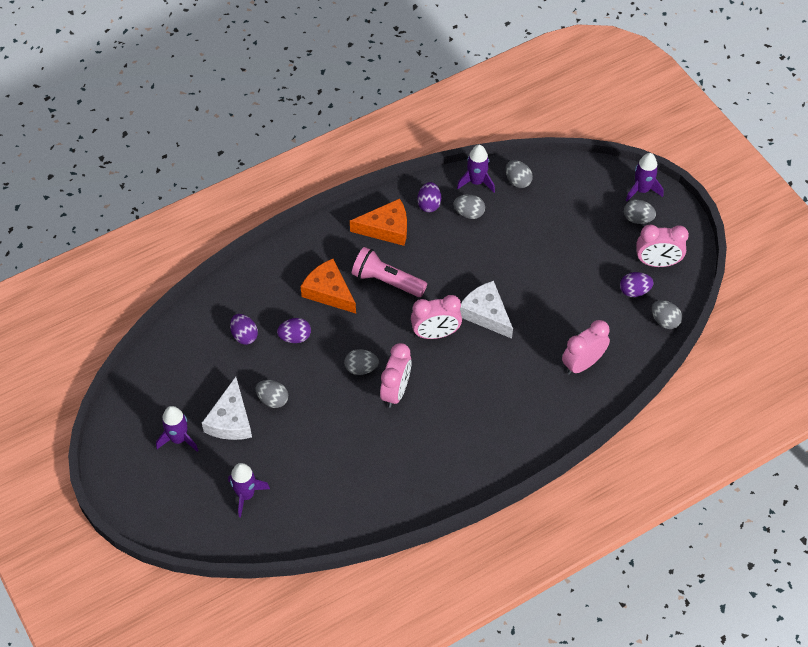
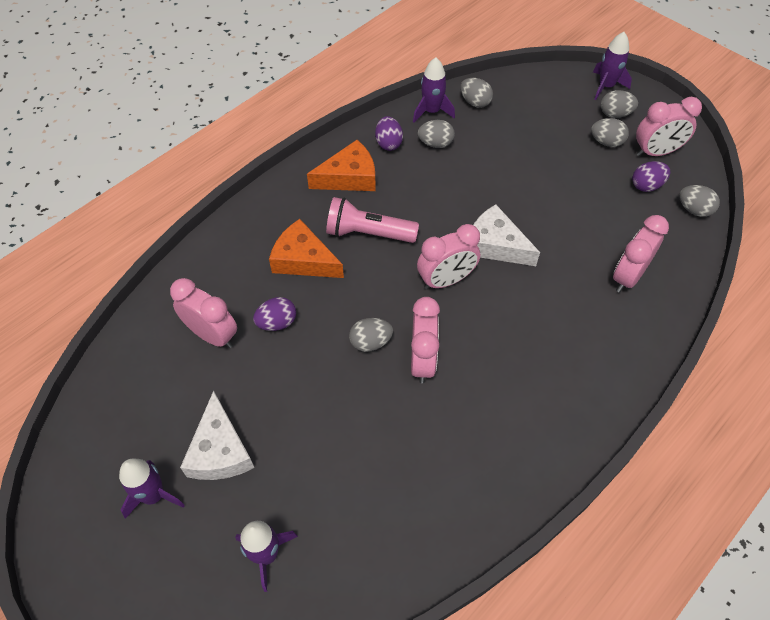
camera: 15 degrees left, 0 degrees up
(244, 335) = (212, 335): purple egg -> pink clock
(273, 400) = (269, 409): grey egg -> grey egg (606, 142)

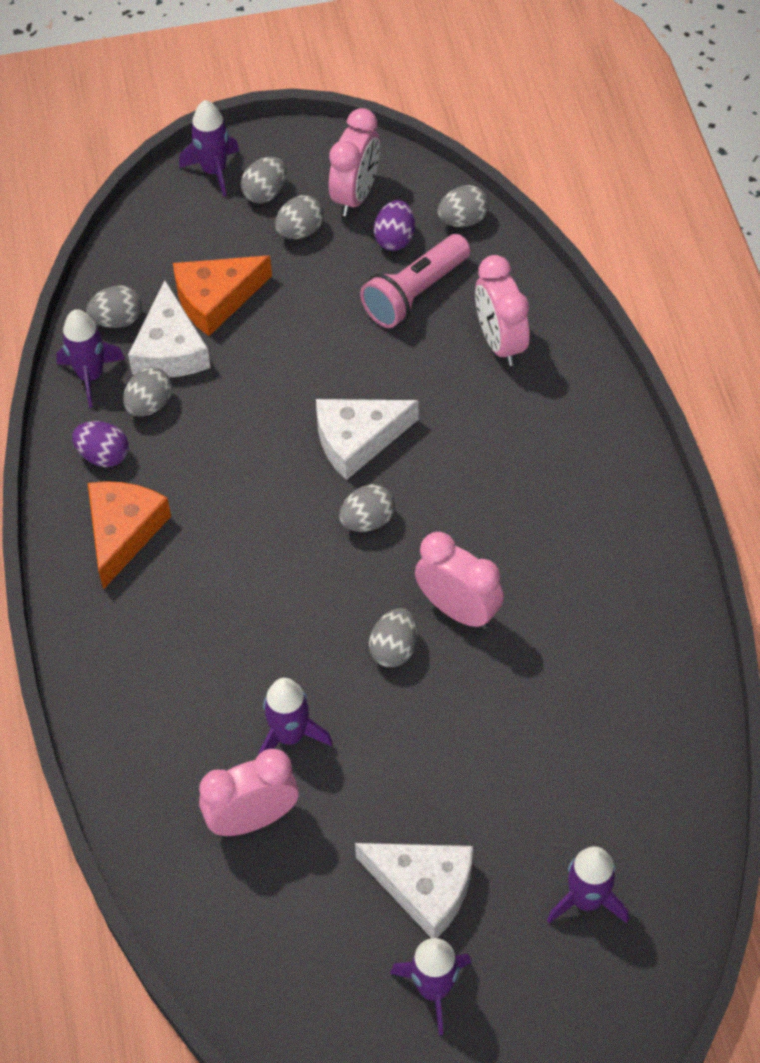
camera: 55 degrees left, 0 degrees up
(277, 323) = (290, 736): purple egg -> purple rocket
(303, 260) = (216, 656): orange cheese -> orange cheese (216, 299)
(368, 233) = (232, 562): pink flashlight -> pink flashlight (415, 293)
(446, 280) = (367, 521): pink clock -> grey egg
(477, 132) = (170, 349): none -> white cheese

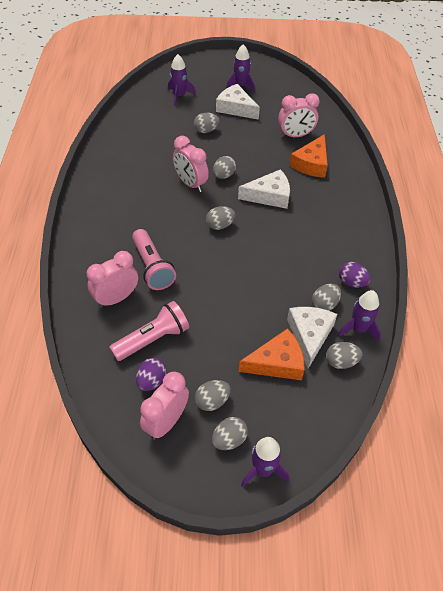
camera: 170 degrees left, 5 degrees down
(123, 532) = (342, 244): orange cheese -> orange cheese (311, 164)
(290, 736) = (275, 156): purple rocket -> none
(357, 440) = (213, 263): white cheese -> white cheese (269, 196)
(463, 220) = (102, 385): grey egg -> grey egg (206, 130)
(463, 409) = (152, 267): none -> pink flashlight
(500, 342) = (116, 298): pink clock -> pink clock turned 120 degrees counterclockwise

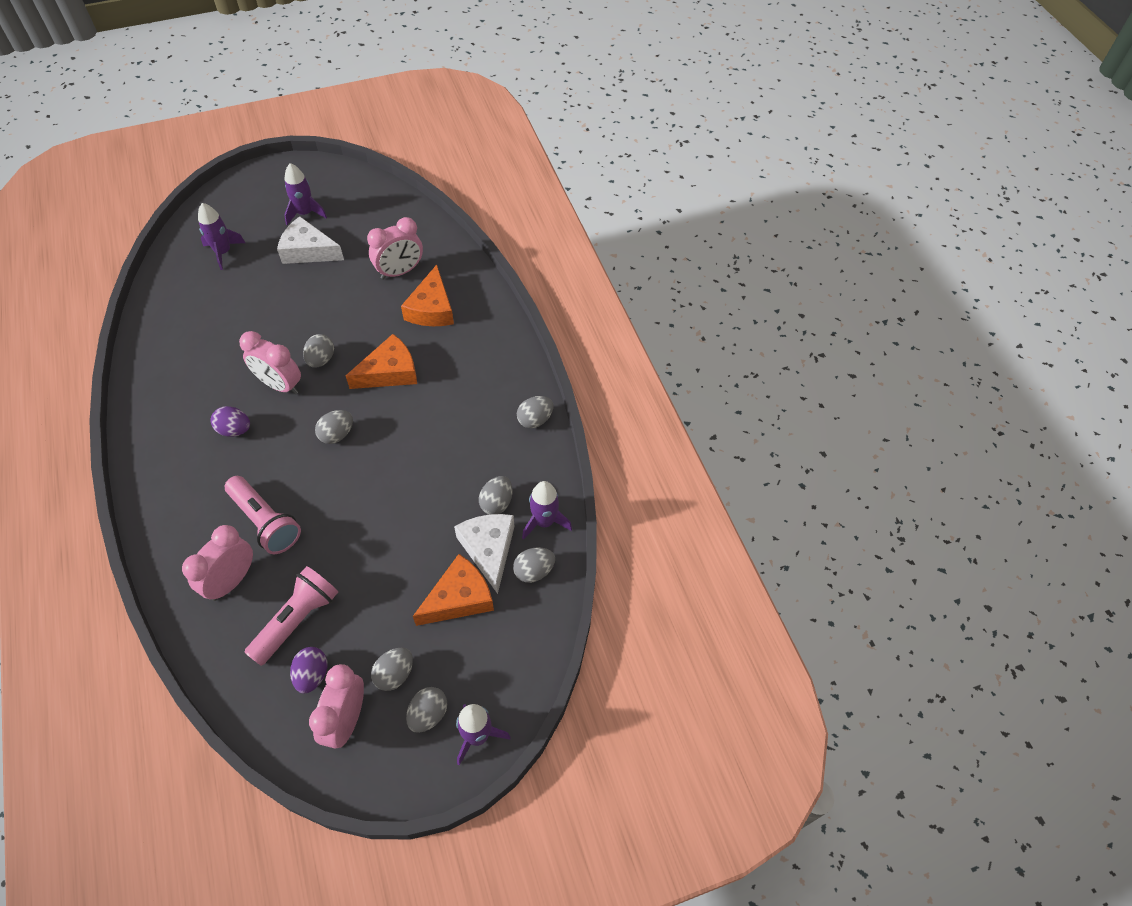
camera: 20 degrees left, 5 degrees up
(206, 130) = (277, 297): grey egg -> grey egg (535, 420)
(269, 196) = (389, 372): white cheese -> orange cheese
(351, 282) = (522, 462): purple egg -> purple egg (235, 430)

